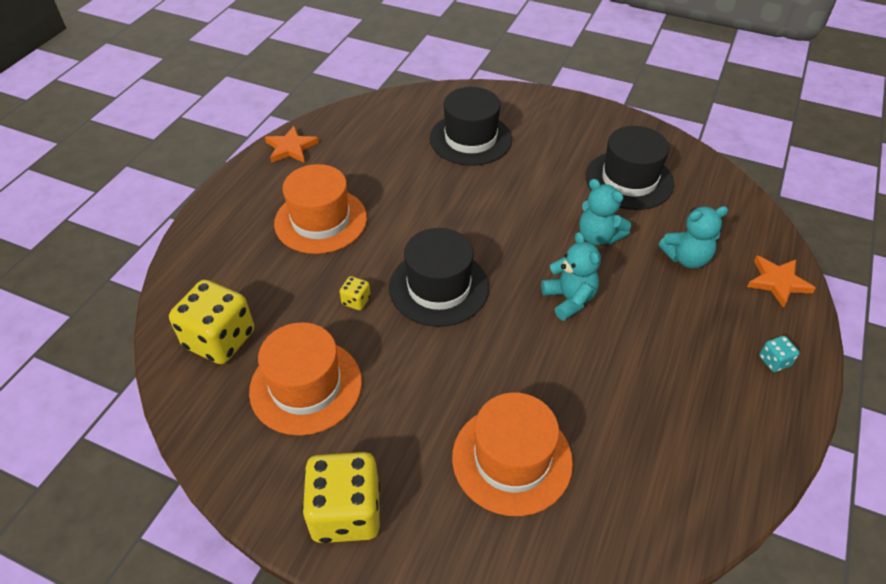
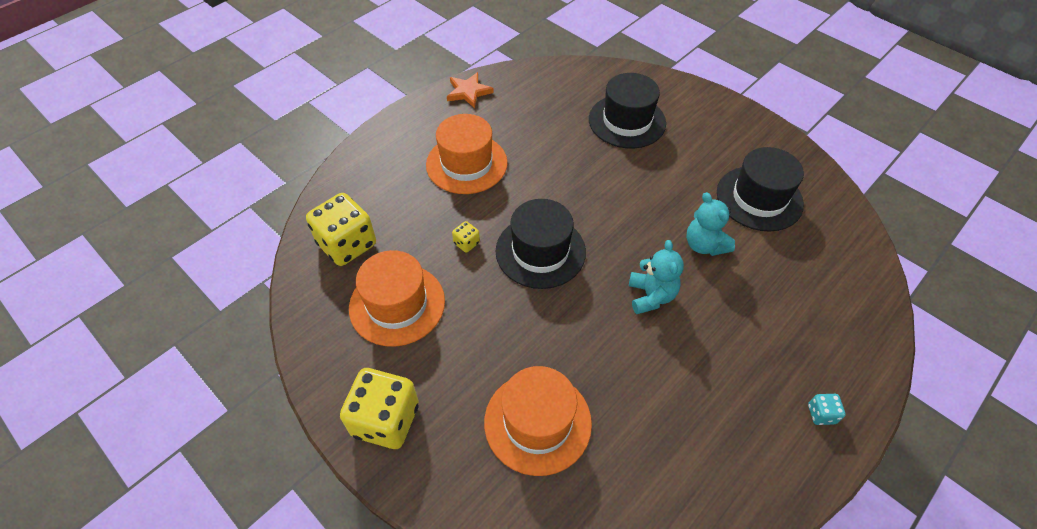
camera: 20 degrees right, 5 degrees up
(686, 258) = (780, 289): turquoise teddy bear -> none
(777, 282) = (862, 339): orange star -> none

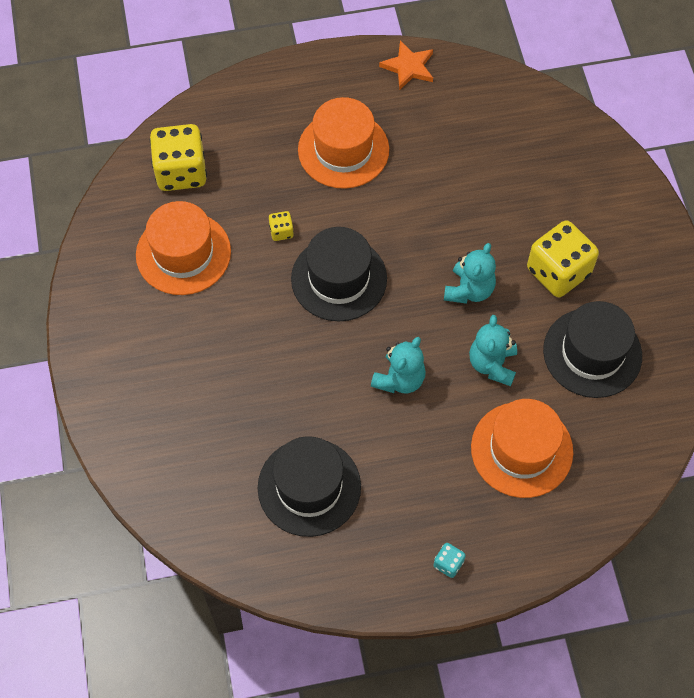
camera: 35 degrees right, 10 degrees up
(385, 420) = (109, 344): yellow dice -> yellow dice (558, 272)
(537, 422) = (218, 419): orange hat -> orange hat (521, 449)
(627, 121) = (539, 193): black hat -> black hat (309, 487)
(640, 205) = (469, 290): none -> turquoise teddy bear

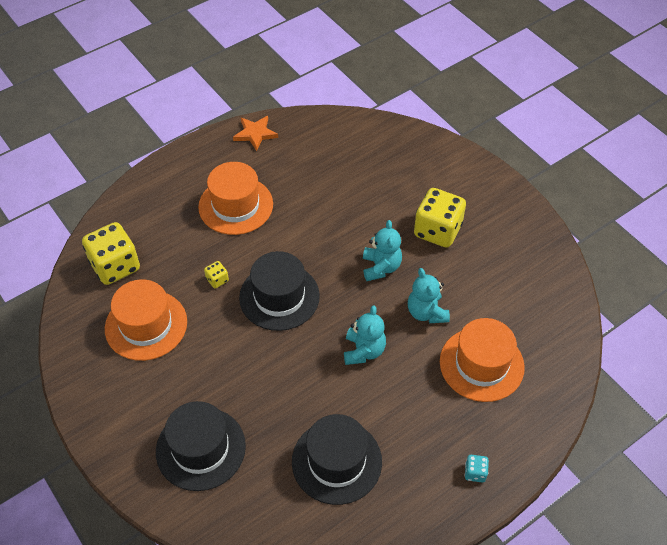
camera: 25 degrees left, 10 degrees down
(592, 353) = (492, 276): black hat -> black hat (200, 448)

